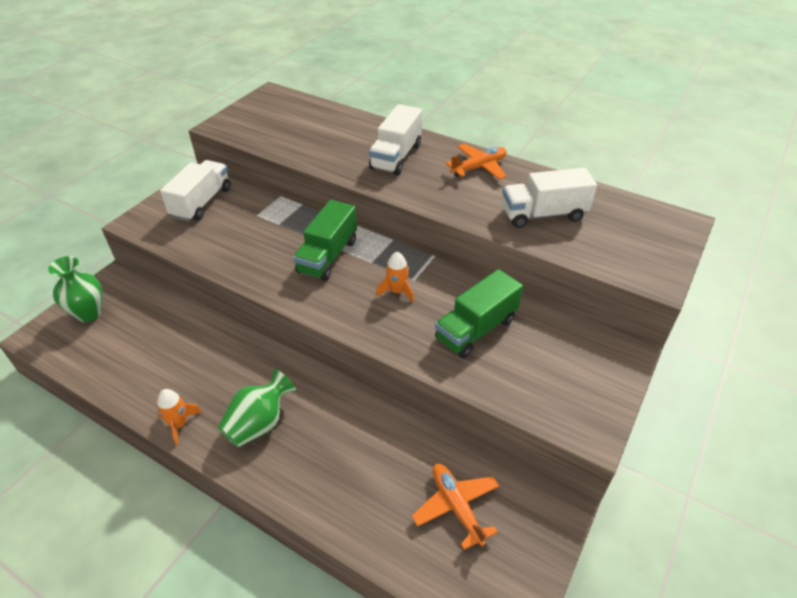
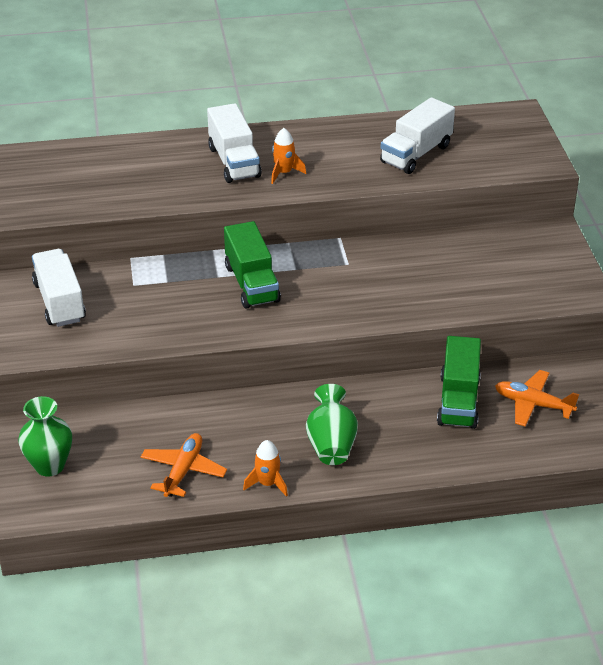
camera: 40 degrees left, 5 degrees down
(397, 291) = (346, 279): orange rocket -> orange rocket (284, 173)
(476, 329) = (439, 273): green truck -> green truck (458, 401)
(479, 167) = (318, 139): orange plane -> orange plane (183, 471)

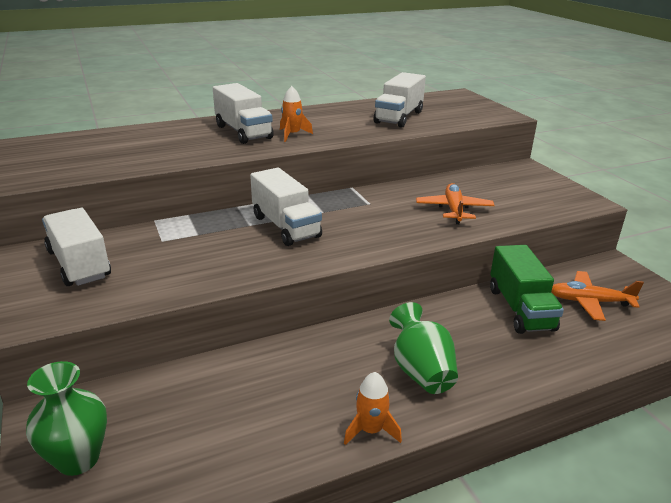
camera: 15 degrees left, 10 degrees down
(183, 471) = (261, 433): orange plane -> orange plane (454, 210)
(251, 283) = (285, 226): green truck -> white truck

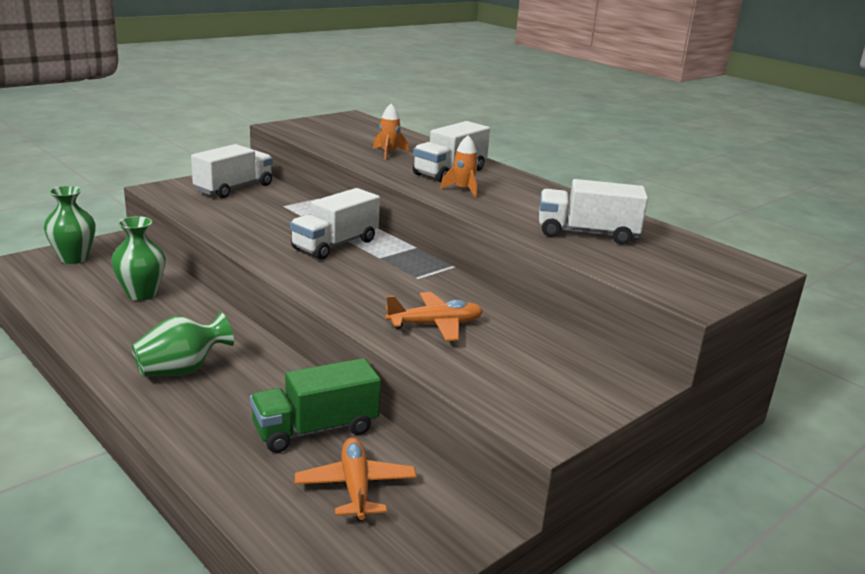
camera: 70 degrees right, 5 degrees down
(234, 393) = (141, 294): none -> green vase
(371, 430) = (100, 352): orange rocket -> orange rocket (389, 153)

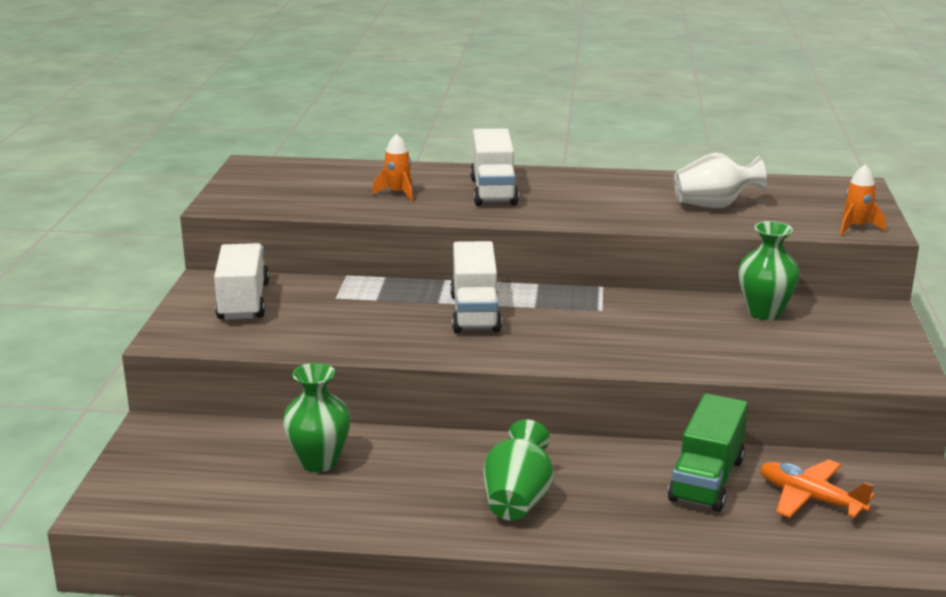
camera: 40 degrees left, 0 degrees up
(74, 258) = (158, 468): green vase -> green vase (764, 312)
(435, 325) = (698, 340): orange plane -> none
(463, 190) = (547, 205): orange rocket -> orange rocket (856, 227)
(587, 234) = (714, 206): white truck -> white vase

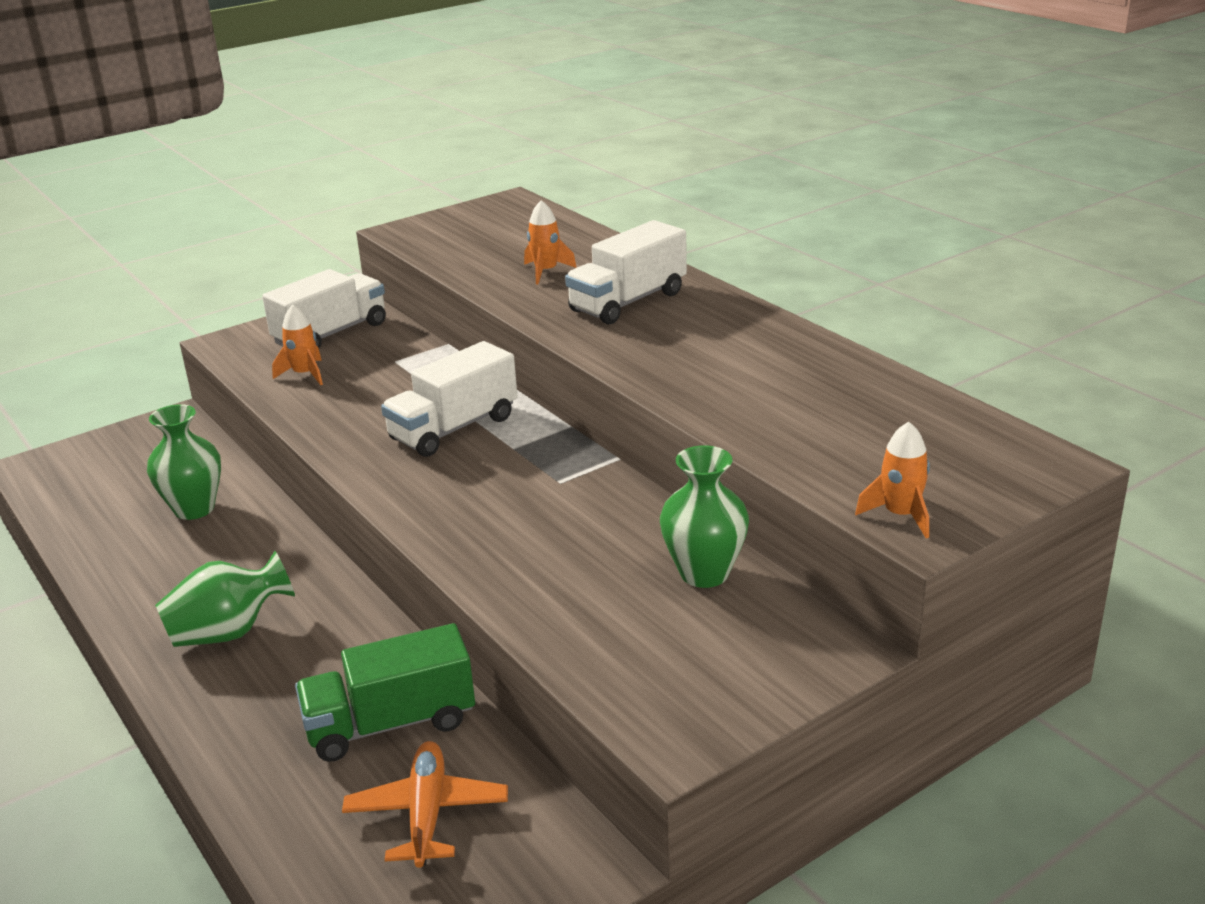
camera: 50 degrees right, 5 degrees up
(291, 329) = (305, 374): none -> orange rocket
(714, 206) = (801, 411): white vase -> none

